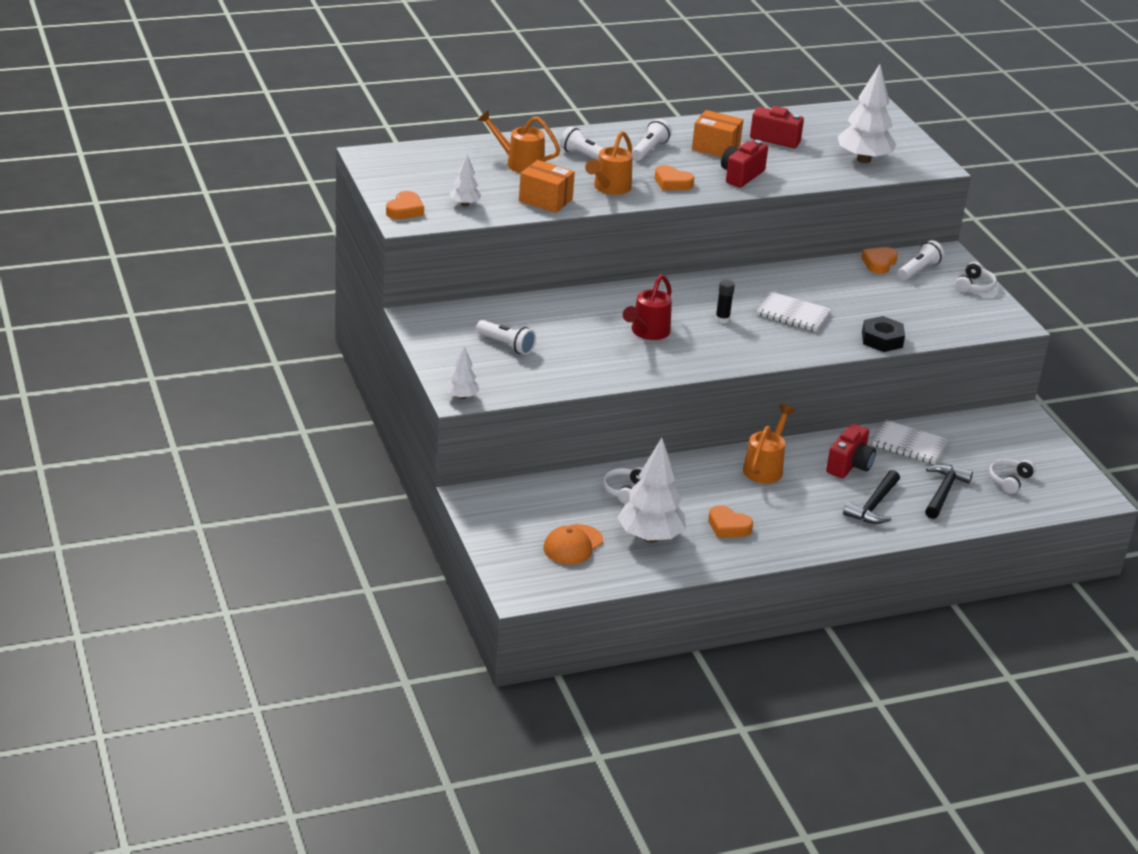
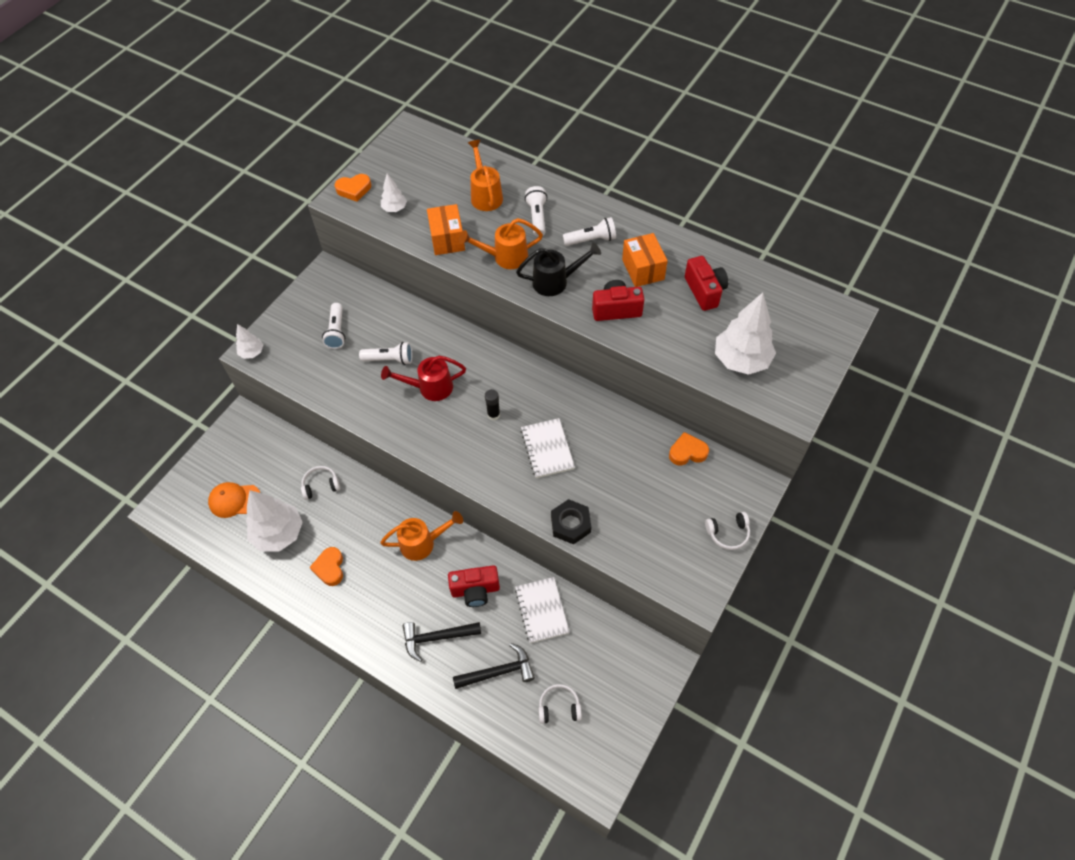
camera: 55 degrees right, 25 degrees up
(672, 183) = (555, 281): orange heart -> black watering can
(919, 270) = (708, 483): white flashlight -> white flashlight (390, 359)

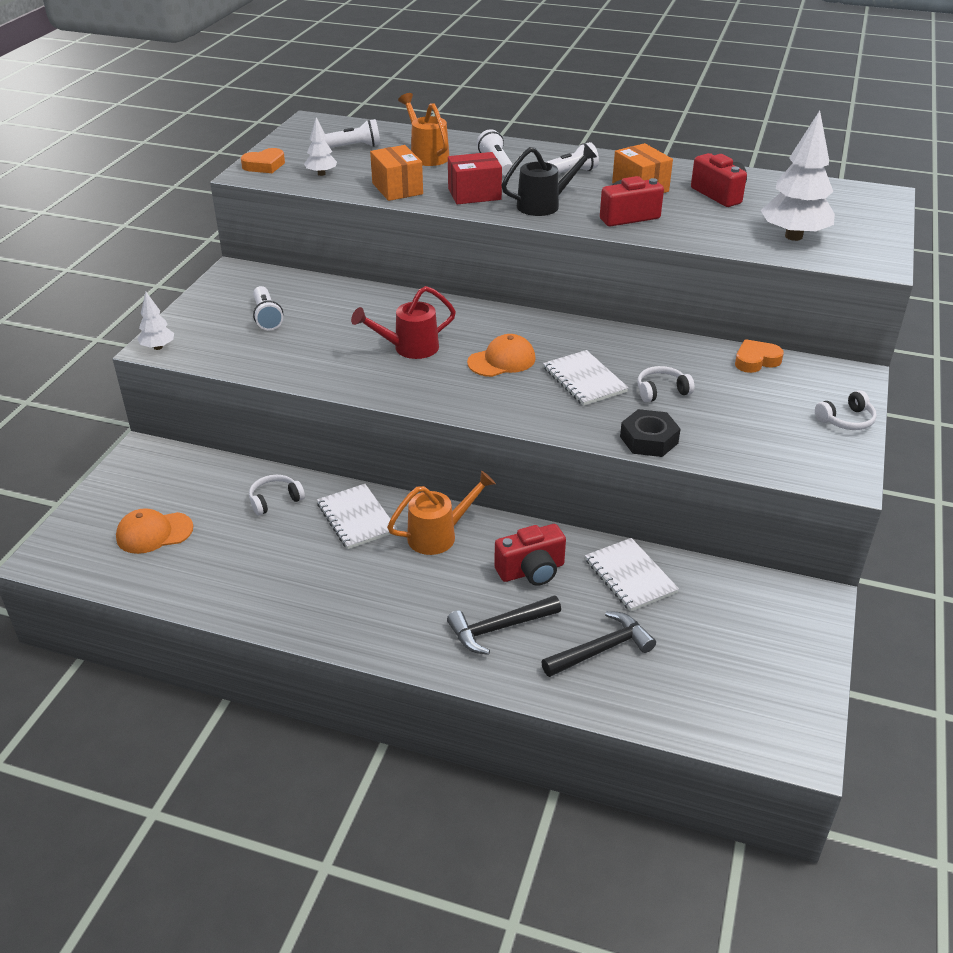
camera: 15 degrees left, 20 degrees down
(279, 534) = (230, 557): white tree -> none
(330, 568) = (317, 581): orange heart -> none
(371, 514) = (356, 518): none -> white notebook
(390, 359) = (346, 331): white flashlight -> white flashlight (354, 147)
(493, 415) = (502, 360): black glue stick -> orange cap
(505, 257) = (474, 194): orange watering can -> red box
(559, 707) = (702, 672): white headphones -> white headphones (661, 391)

